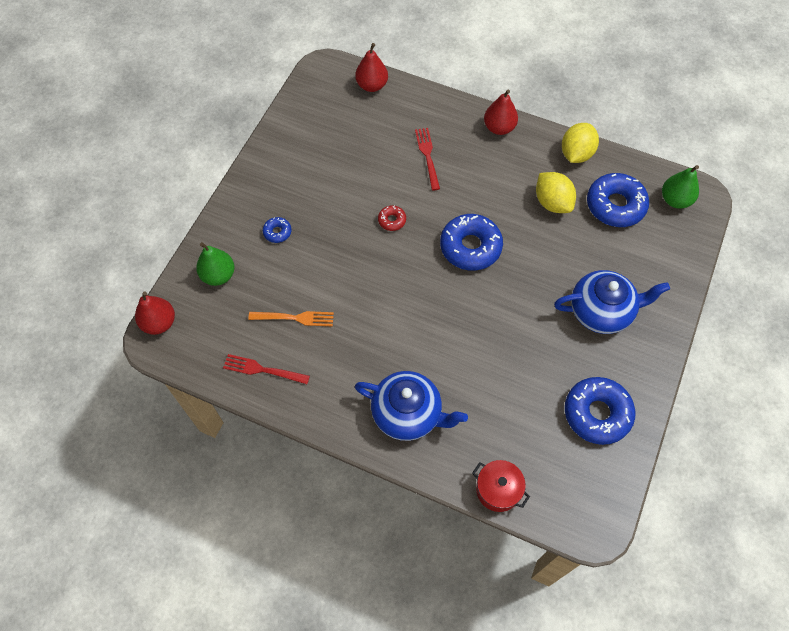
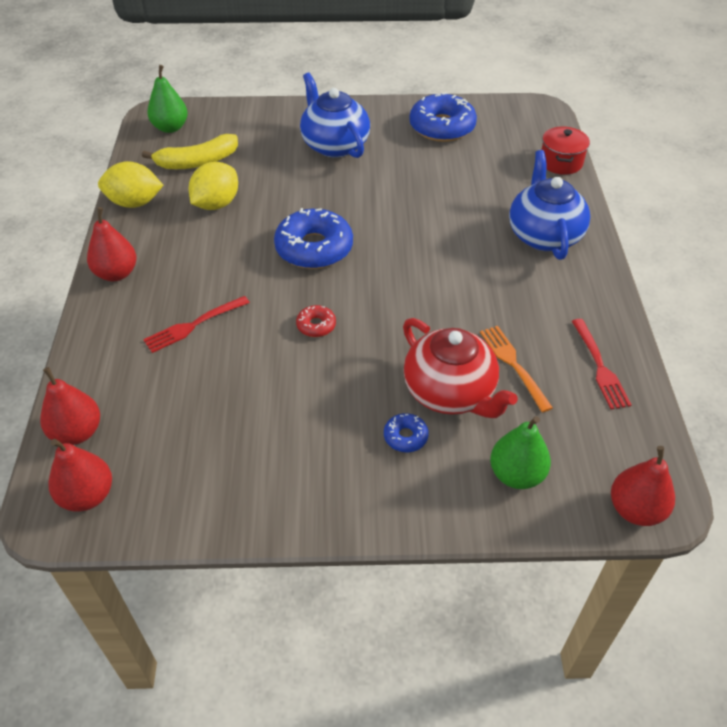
camera: 115 degrees left, 15 degrees down
(294, 270) = (450, 392): none -> red teapot
(327, 82) = (87, 496): none -> red pear
(615, 205) = (197, 162): blue donut -> yellow banana

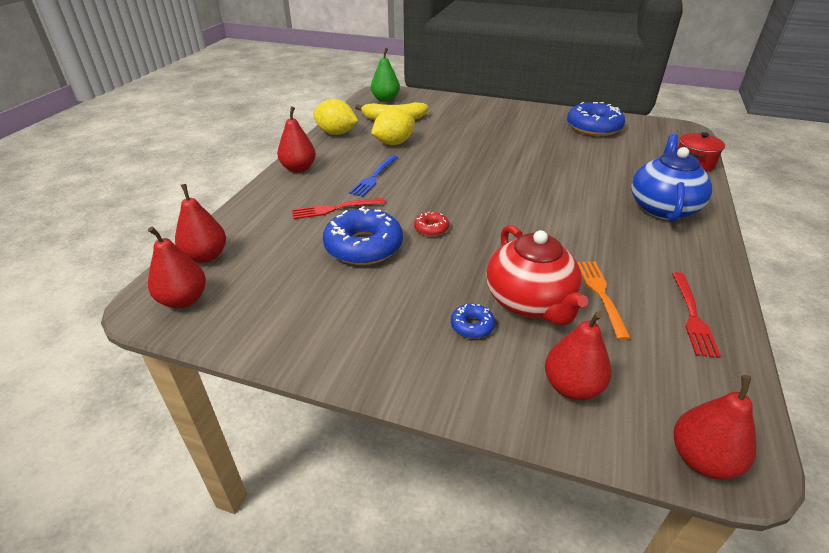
camera: 20 degrees right, 10 degrees down
(217, 265) = (374, 177): none -> blue fork
(314, 248) = (454, 180): blue donut -> blue donut (363, 246)
(334, 145) = (501, 125): blue teapot -> none
(516, 474) = (572, 386): green pear -> red pear

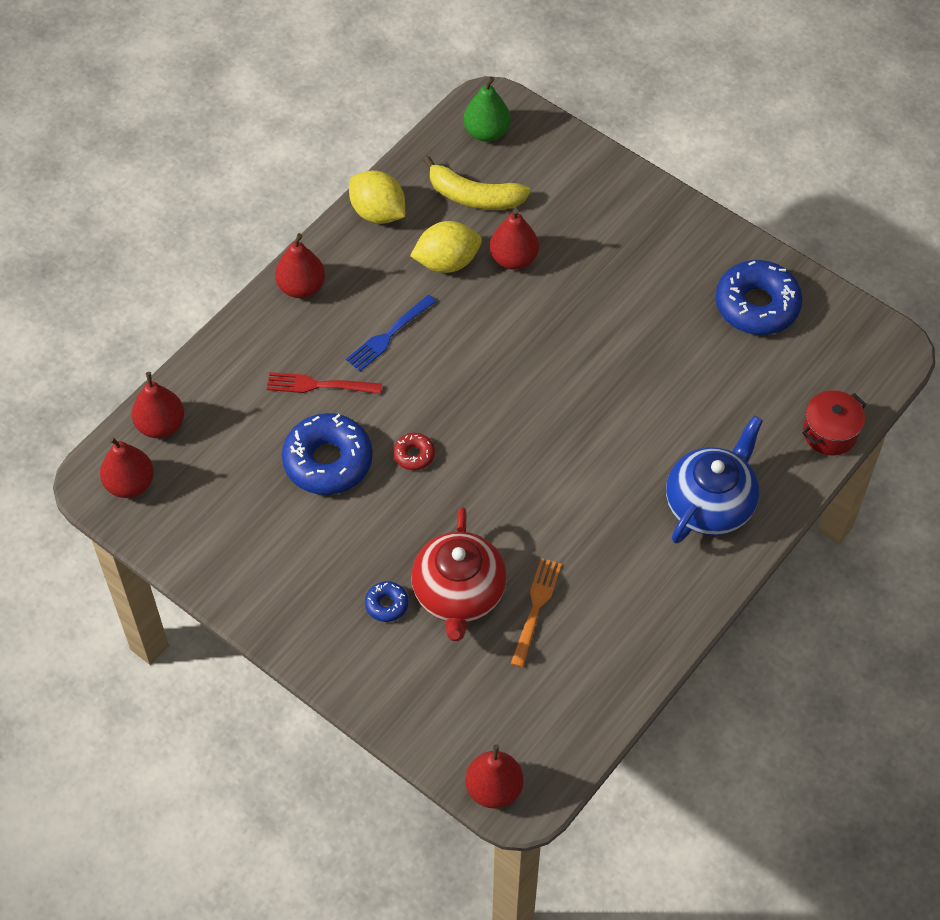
camera: 20 degrees right, 20 degrees up
(572, 386) = (436, 696): red pear -> red pear (513, 259)
(692, 316) = (605, 663): red fork -> none

